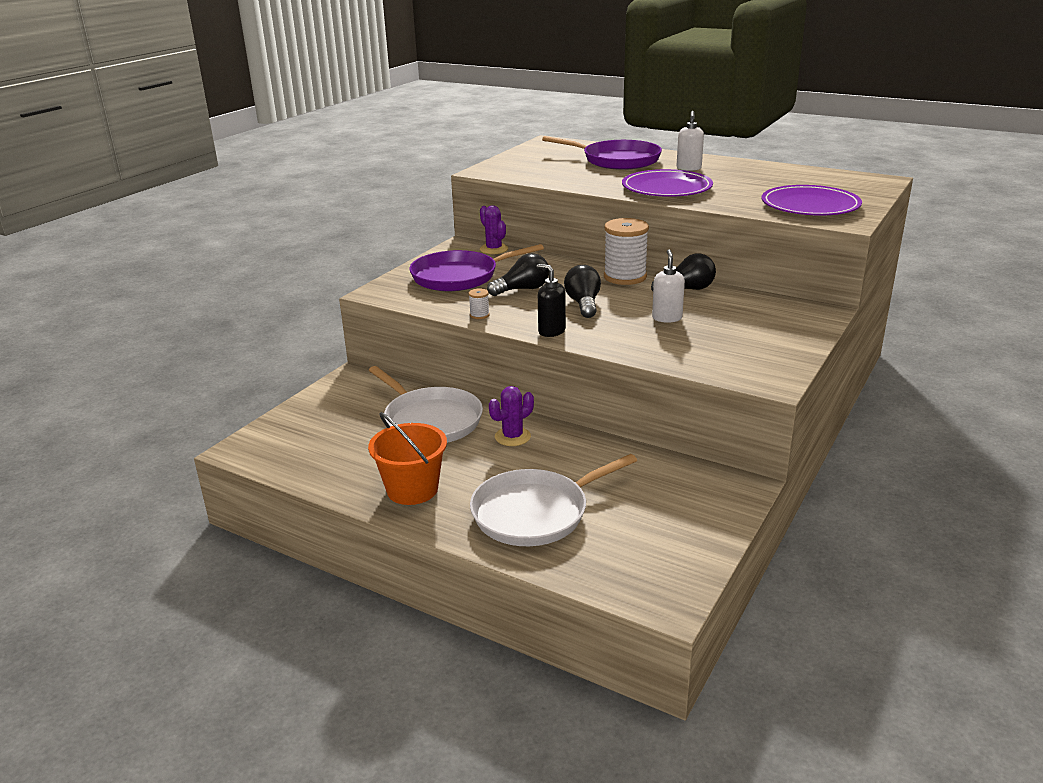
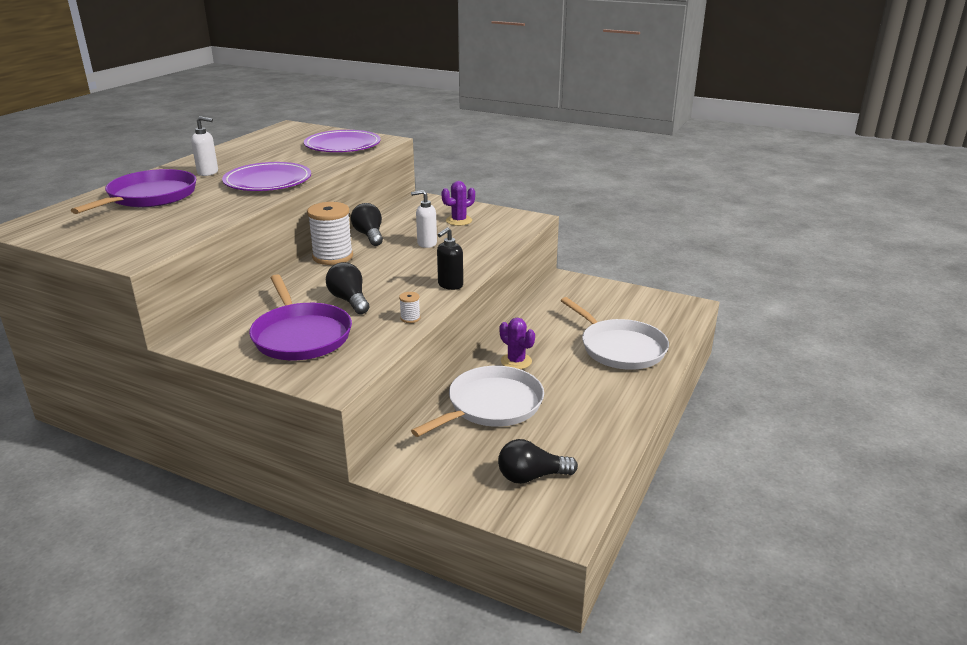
camera: 95 degrees left, 0 degrees up
(412, 489) = (607, 404): orange bucket -> none
(494, 249) = (220, 320): purple cactus -> purple cactus (459, 221)
(583, 304) = (392, 273): black light bulb -> black light bulb (531, 476)

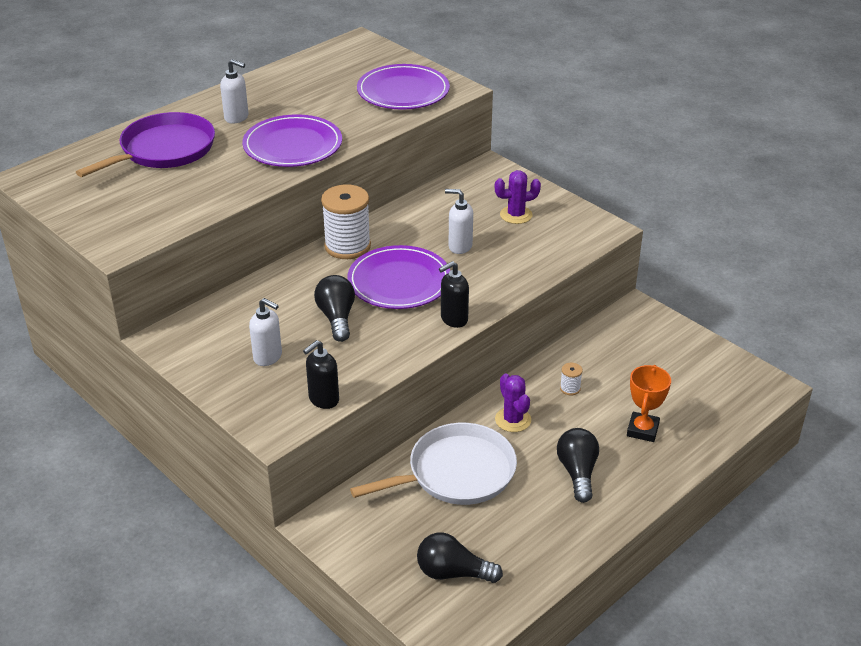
camera: 20 degrees right, 10 degrees up
(301, 335) = (268, 357): purple pan -> white soap dispenser
(369, 235) = (402, 219): black light bulb -> black light bulb (577, 472)
(369, 354) = (323, 399): none -> black soap dispenser
(390, 270) = (399, 281): none -> purple plate
(410, 318) = (388, 359): white spool -> white spool (570, 388)
(620, 348) = (642, 430): white pan -> orange trophy

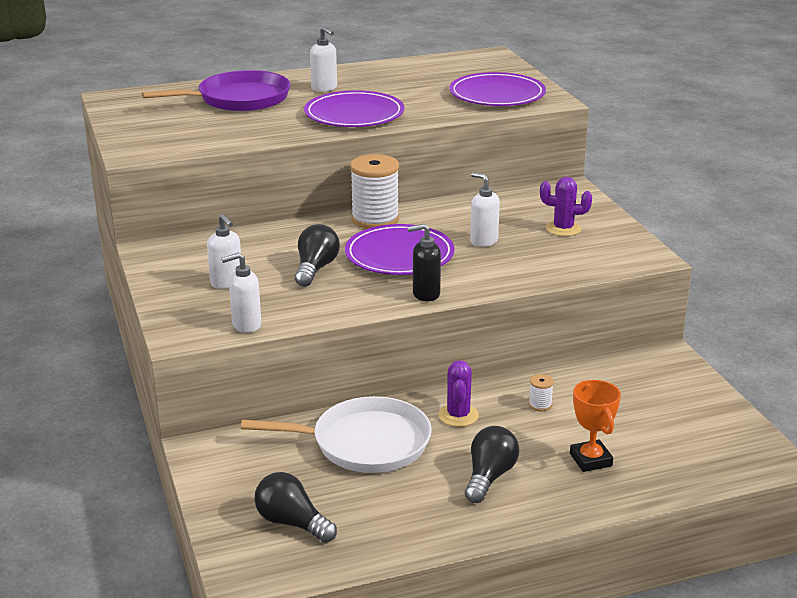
camera: 25 degrees right, 10 degrees down
(323, 399) = (246, 325): black soap dispenser -> white soap dispenser
(642, 430) = (590, 460): orange trophy -> orange trophy turned 60 degrees counterclockwise

